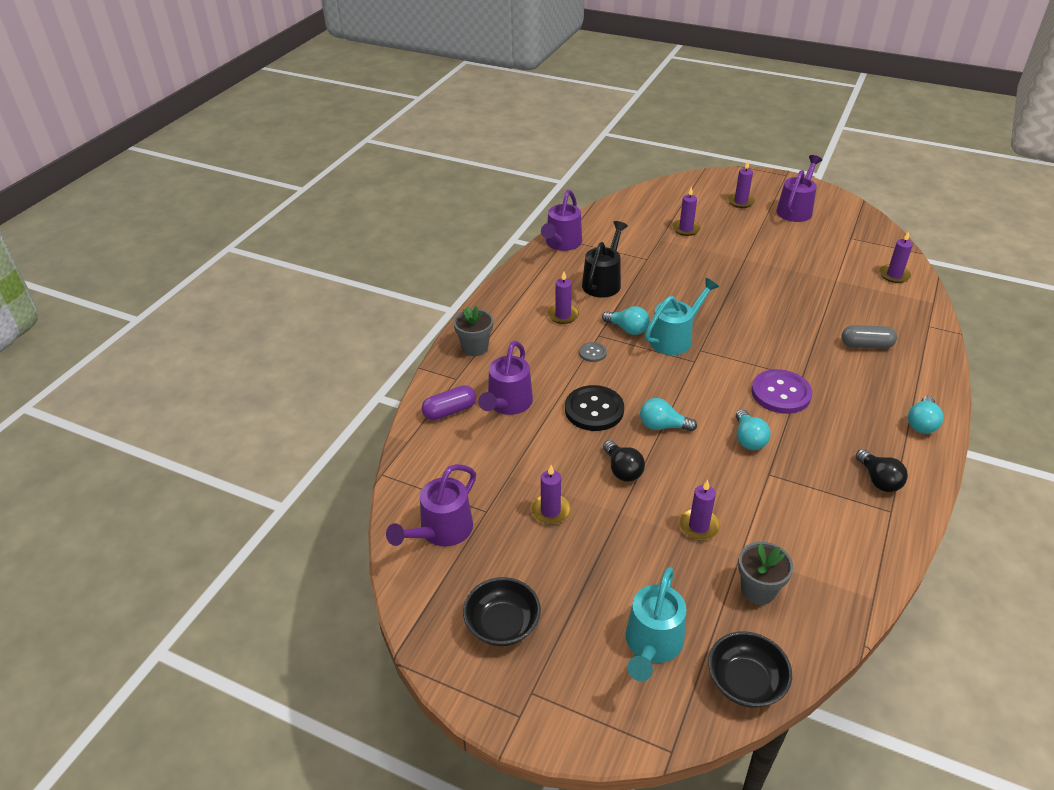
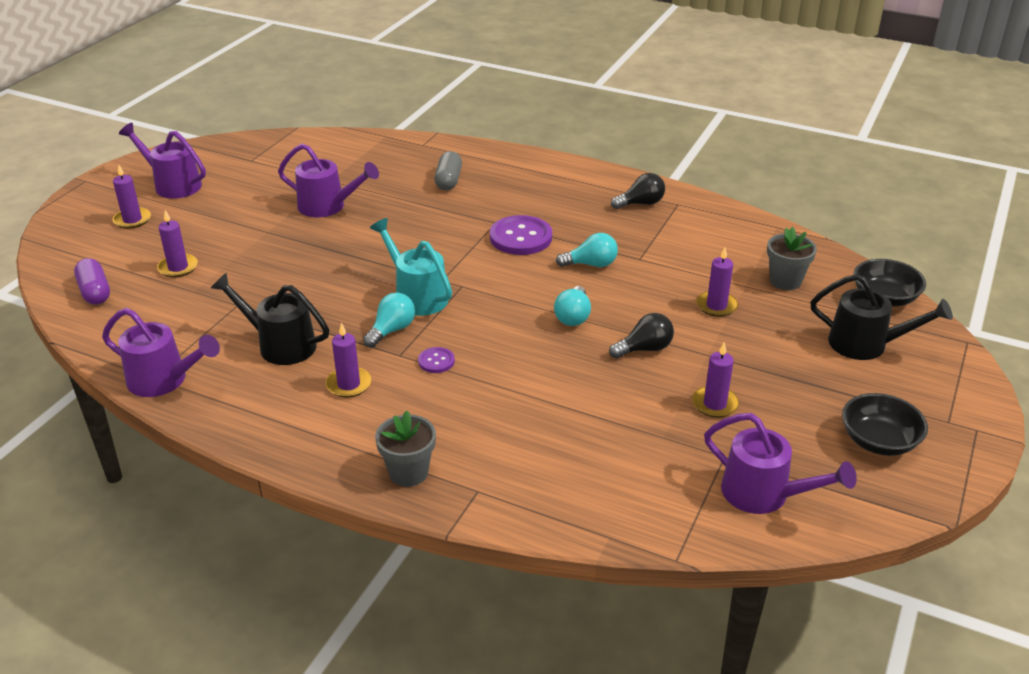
camera: 90 degrees left, 5 degrees down
(450, 411) = (547, 495): purple capsule -> purple capsule (95, 292)
(507, 404) = (534, 438): purple watering can -> purple watering can (328, 206)
(592, 353) = (436, 361): grey button -> purple button
(594, 410) = (545, 365): black button -> none
(652, 645) = (867, 344): turquoise watering can -> black watering can
(894, 275) = (332, 147): purple candle -> none
(922, 423) = (565, 172): turquoise light bulb -> none

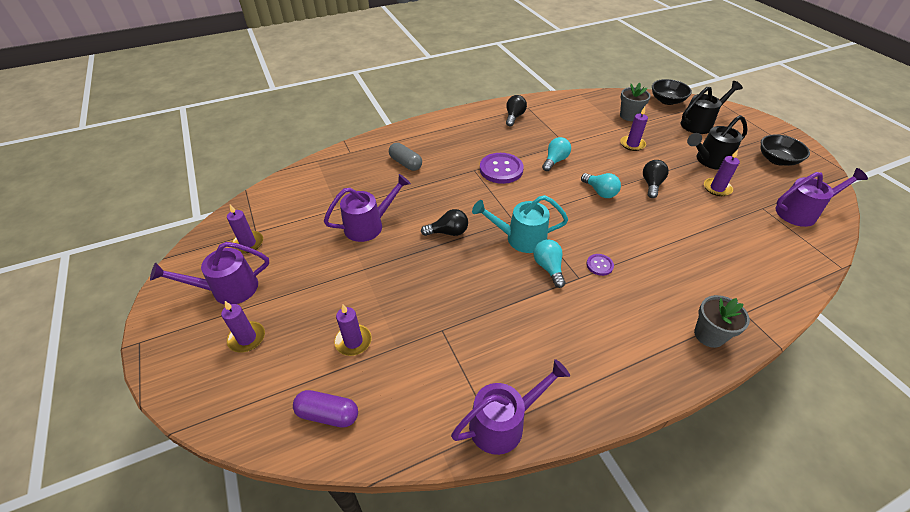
camera: 50 degrees left, 10 degrees up
(279, 345) = (515, 331): black watering can -> black watering can (709, 161)
(349, 384) = (593, 317): purple candle -> purple candle (248, 243)
(372, 251) = (448, 232): none -> black light bulb

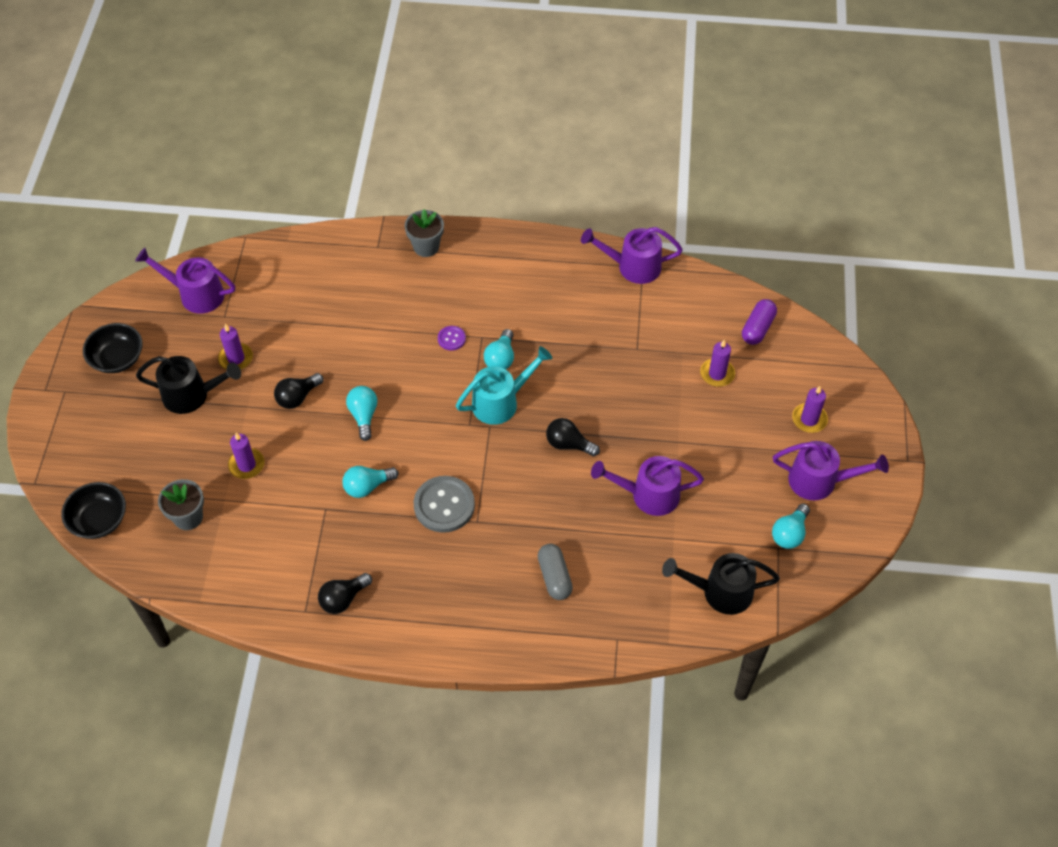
camera: 150 degrees left, 10 degrees up
(248, 243) = (789, 533): purple candle -> turquoise light bulb
(328, 414) = (757, 328): purple capsule -> purple capsule turned 75 degrees clockwise
(501, 169) = (444, 505): purple button -> grey button
(519, 238) = (501, 401): turquoise watering can -> turquoise watering can turned 60 degrees counterclockwise
(700, 124) = (119, 455): black watering can -> black watering can (719, 592)

